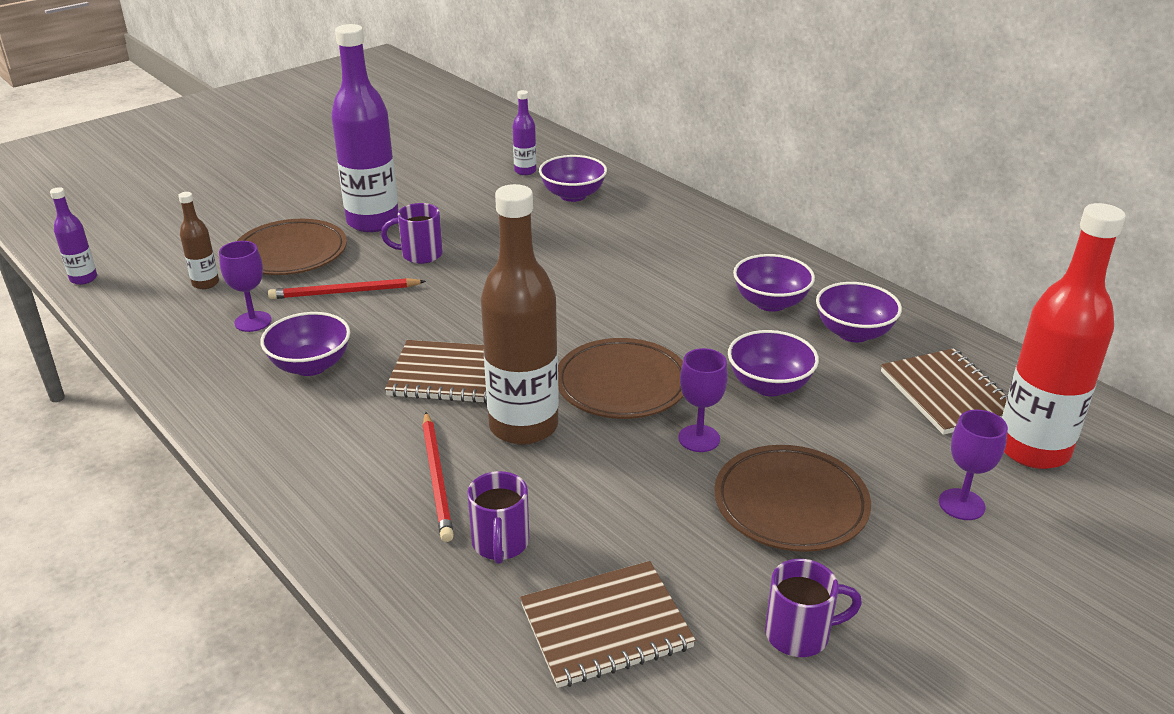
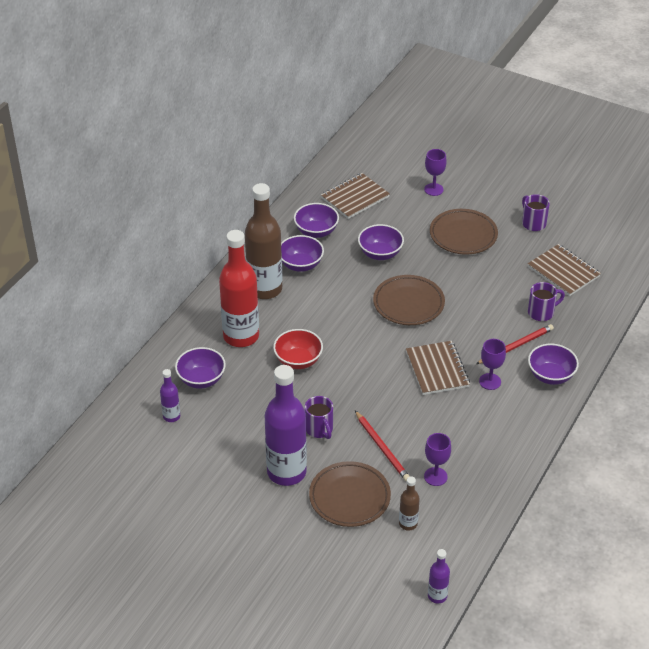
camera: 110 degrees left, 10 degrees up
(310, 365) = (461, 429): purple bowl -> purple bowl (550, 375)
(523, 426) = (462, 329): brown bottle -> brown bottle (265, 289)
(558, 263) = (298, 360): none -> red bowl
(699, 438) = (435, 269): purple goblet -> purple goblet (490, 381)
(1032, 449) = (384, 172): red bottle -> red bottle (241, 336)

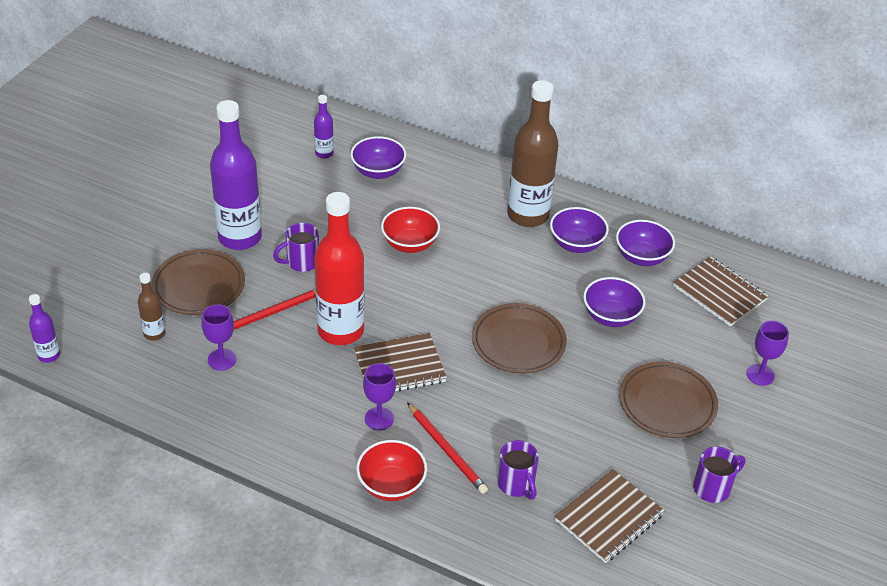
camera: 85 degrees right, 0 degrees up
(241, 336) = (447, 198): red bottle -> red bottle (340, 331)
(550, 375) = (391, 485): purple bowl -> red bowl

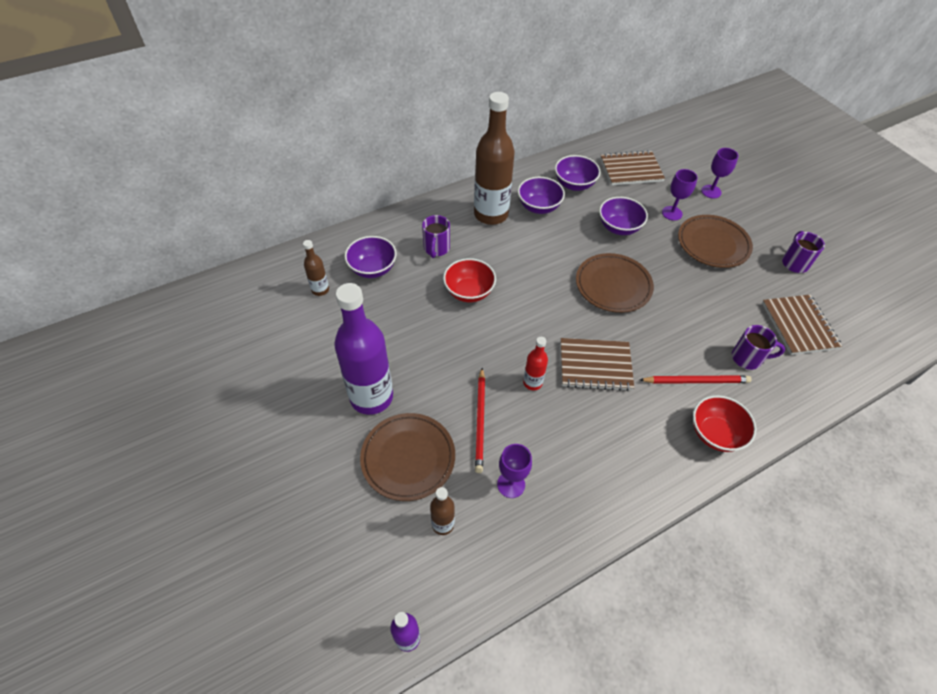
camera: 55 degrees left, 10 degrees up
(301, 262) = (435, 369): purple mug -> purple mug (436, 248)
(324, 153) = (320, 290): purple bottle -> brown bottle
(340, 331) = (532, 383): red bottle -> red bottle, size x0.46
(379, 418) = (642, 406): purple goblet -> purple goblet (672, 213)
(399, 367) = (595, 365): brown notebook -> brown notebook turned 75 degrees clockwise

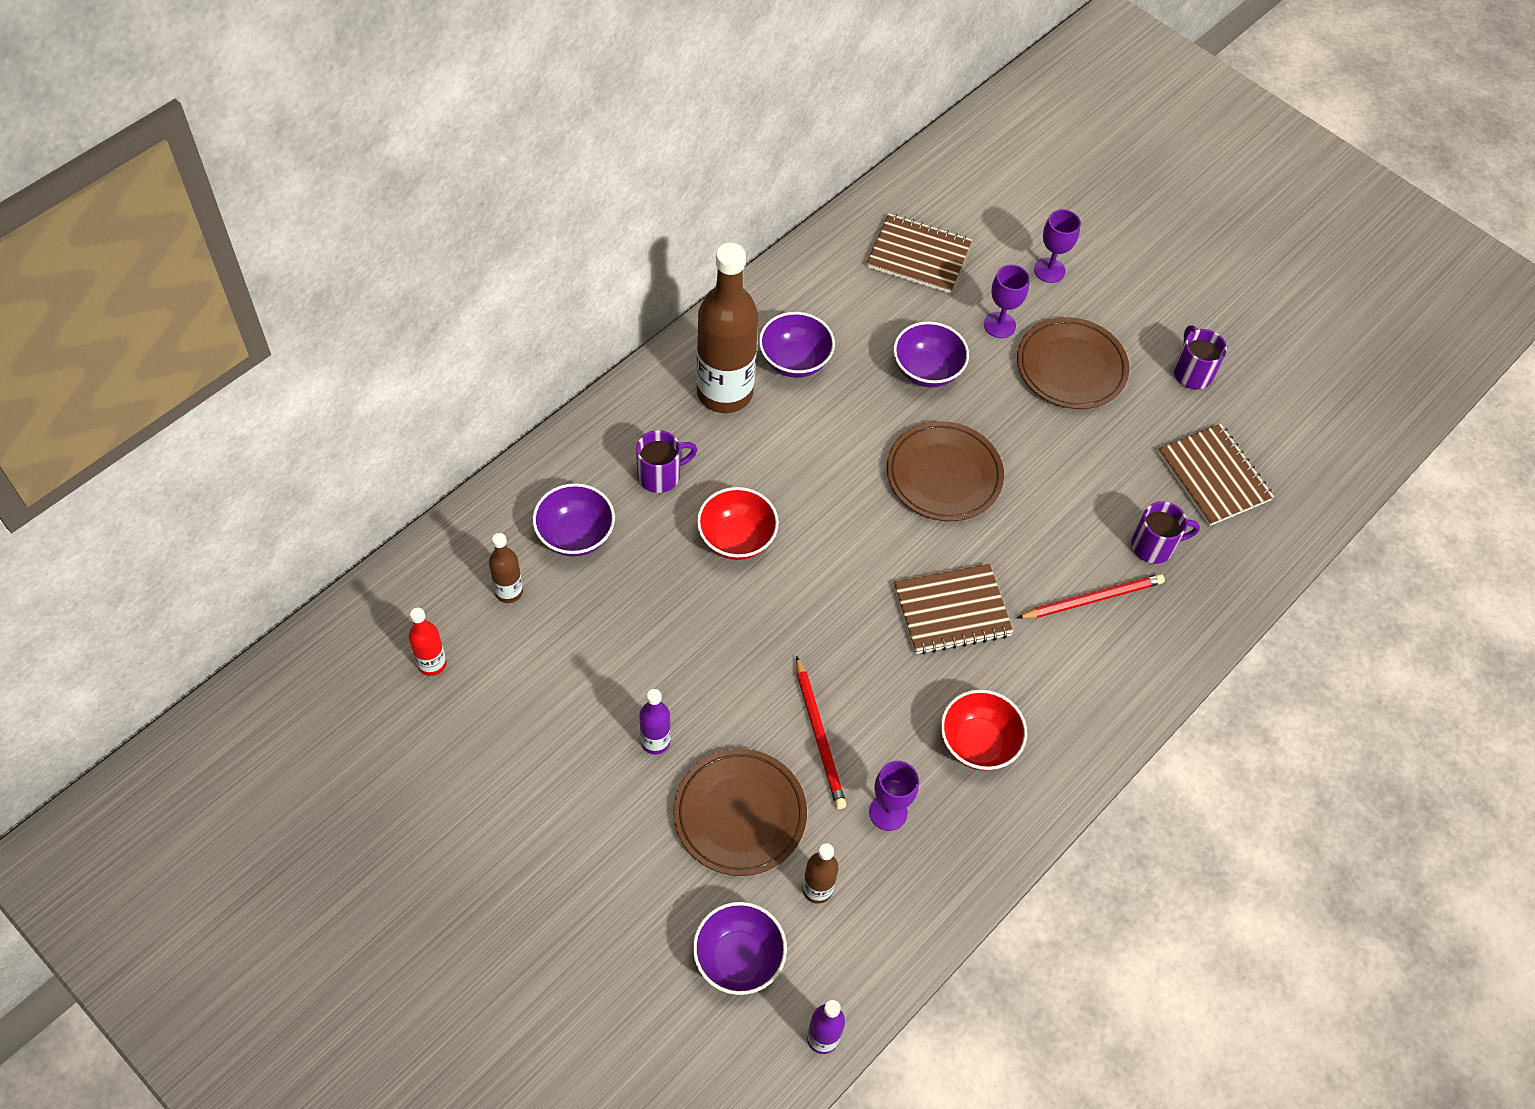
camera: 20 degrees left, 5 degrees up
(371, 397) = (655, 741): purple bottle -> purple bottle, size x0.46
(436, 248) = (661, 475): purple mug -> purple mug turned 105 degrees counterclockwise
(532, 383) = (873, 660): red bottle -> red bottle (432, 664)
(574, 184) = (838, 305): purple bowl -> purple bowl (738, 958)
(631, 170) = (918, 256): brown notebook -> brown notebook turned 45 degrees clockwise
(715, 434) = (1132, 669): red bowl -> red bowl (978, 743)

